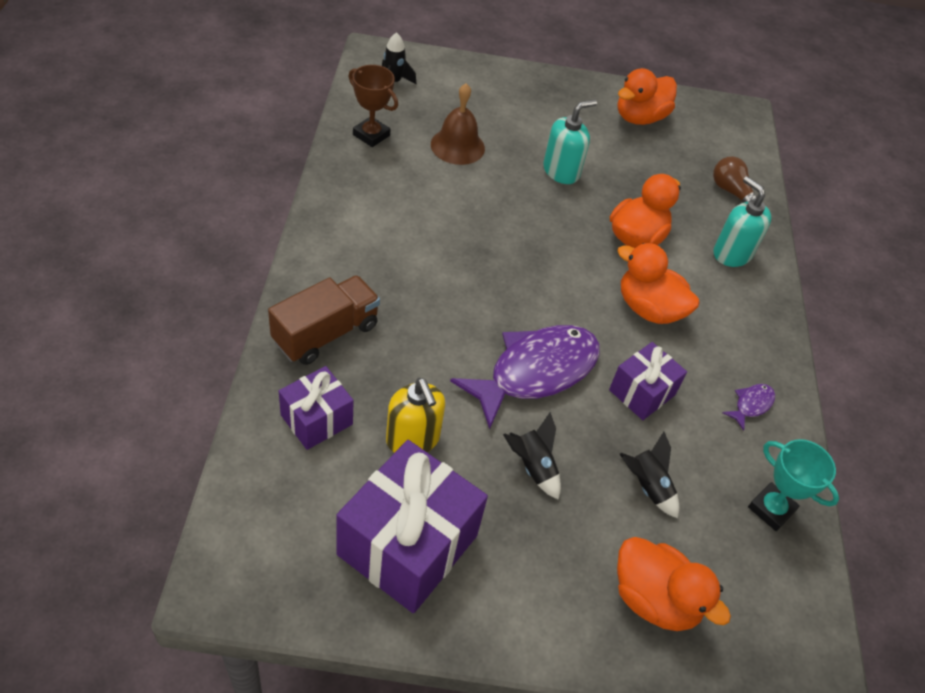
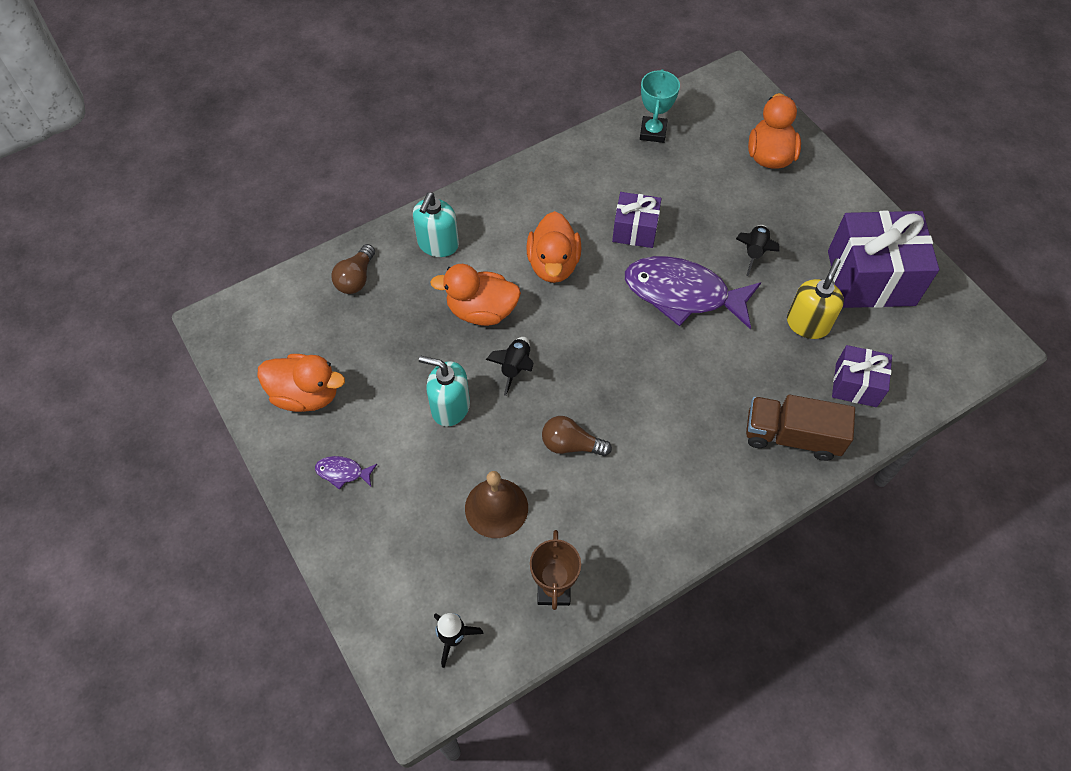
camera: 120 degrees left, 10 degrees up
(464, 208) = (571, 444): none -> brown light bulb
(647, 486) = (703, 193): black rocket -> black rocket (515, 367)
(751, 405) = (582, 172): purple fish -> purple fish (343, 472)

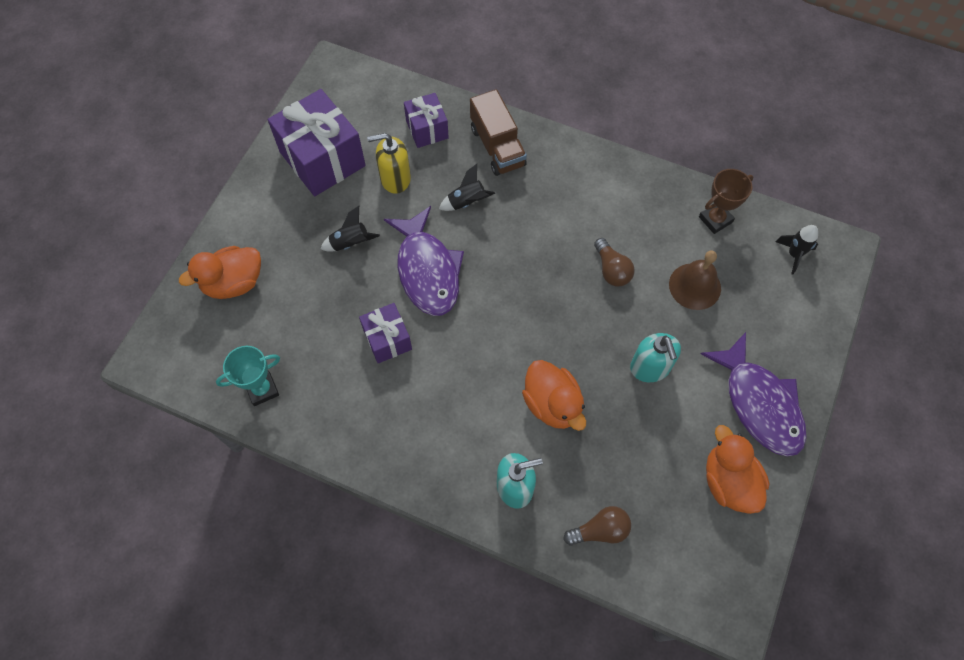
camera: 125 degrees left, 5 degrees up
(343, 472) = (759, 403): purple fish -> purple fish, size x2.44
(515, 367) = (582, 345): black rocket -> black rocket (467, 202)
(553, 264) = (467, 379): orange duck -> none

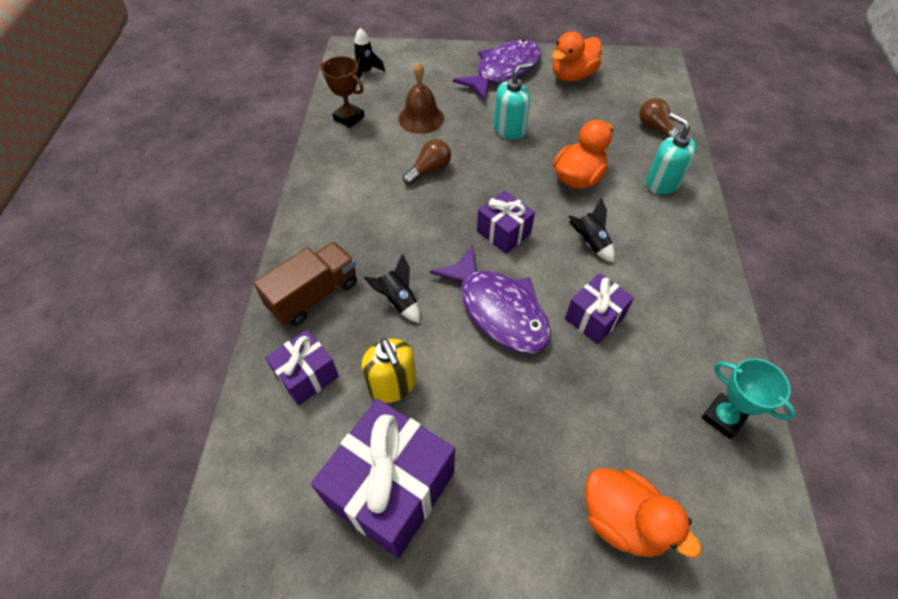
camera: 110 degrees left, 10 degrees down
(350, 243) = (501, 400): black rocket -> black rocket (590, 242)
(427, 270) = (498, 310): purple fish -> purple fish turned 90 degrees clockwise
(507, 305) = (503, 232): none -> purple gift

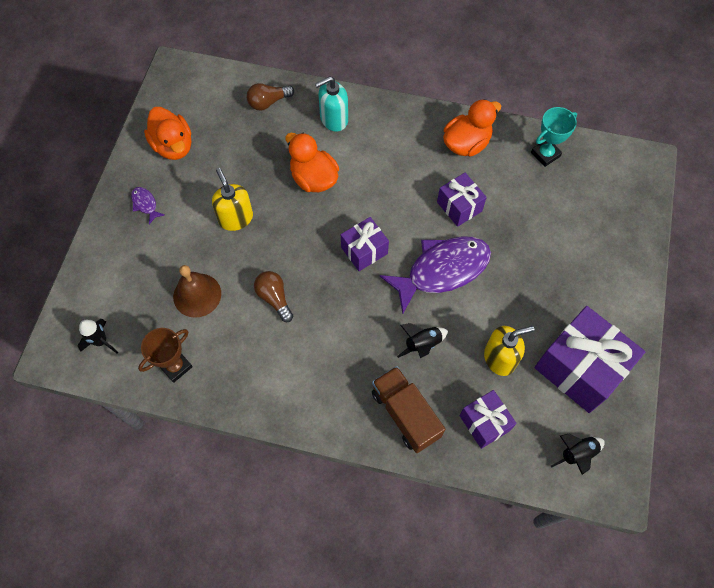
camera: 80 degrees left, 10 degrees up
(504, 71) = (145, 204): purple fish -> purple fish, size x0.41
(509, 129) = (236, 218): turquoise soap dispenser -> yellow soap dispenser
(590, 242) = (387, 189): black rocket -> black rocket (576, 454)
(623, 520) = (607, 232): orange duck -> orange duck (466, 144)

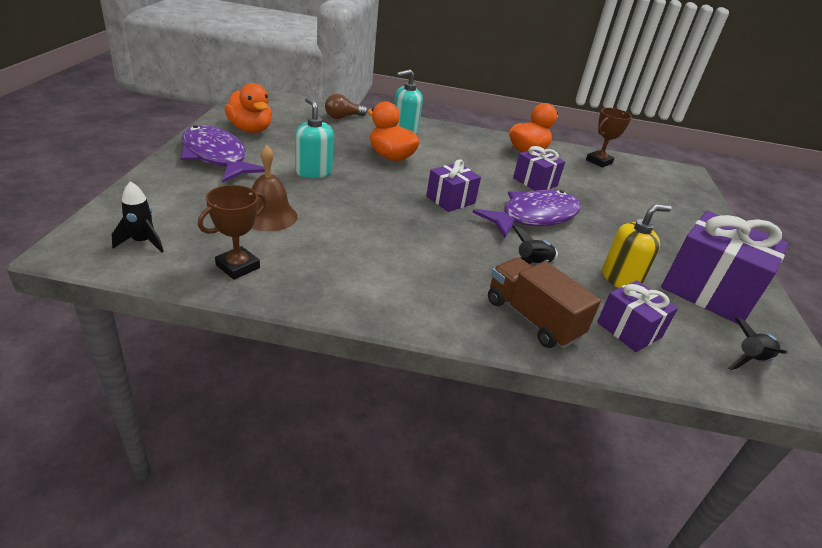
camera: 10 degrees left, 30 degrees down
(145, 204) = (216, 157): purple fish -> purple fish, size x2.44
(236, 218) = (313, 172): yellow soap dispenser -> turquoise soap dispenser
(274, 298) = (359, 223): brown light bulb -> none
(545, 154) = (599, 161): turquoise trophy -> brown trophy

